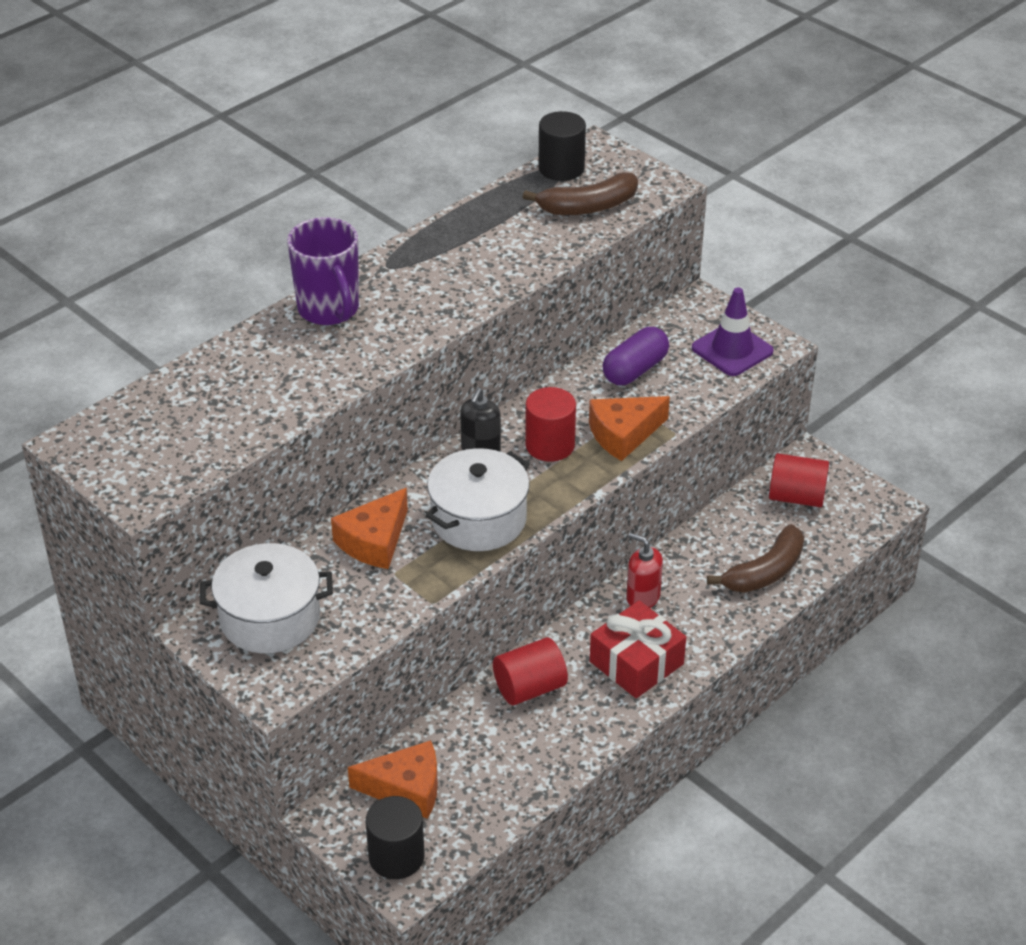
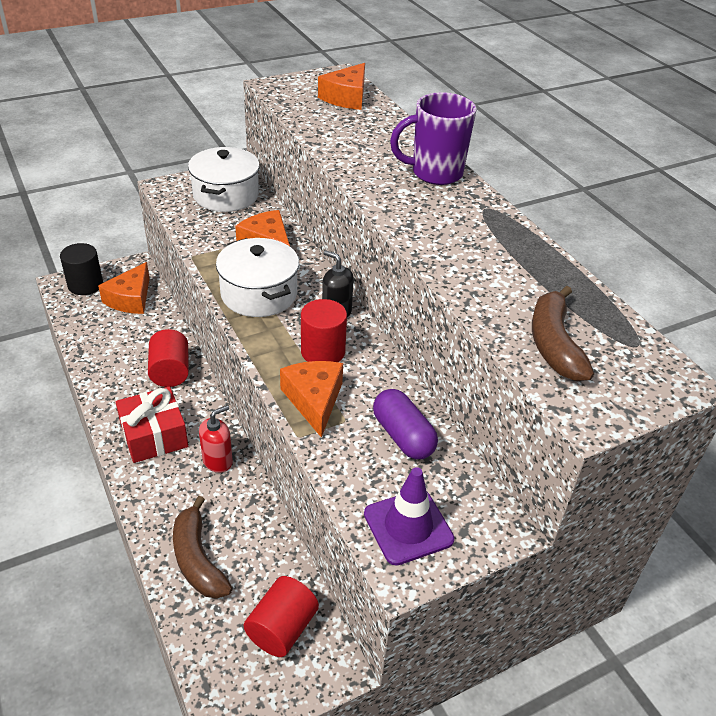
camera: 105 degrees right, 0 degrees up
(152, 418) = (346, 97): none -> orange cheese
(561, 168) = (634, 344): black cylinder -> none

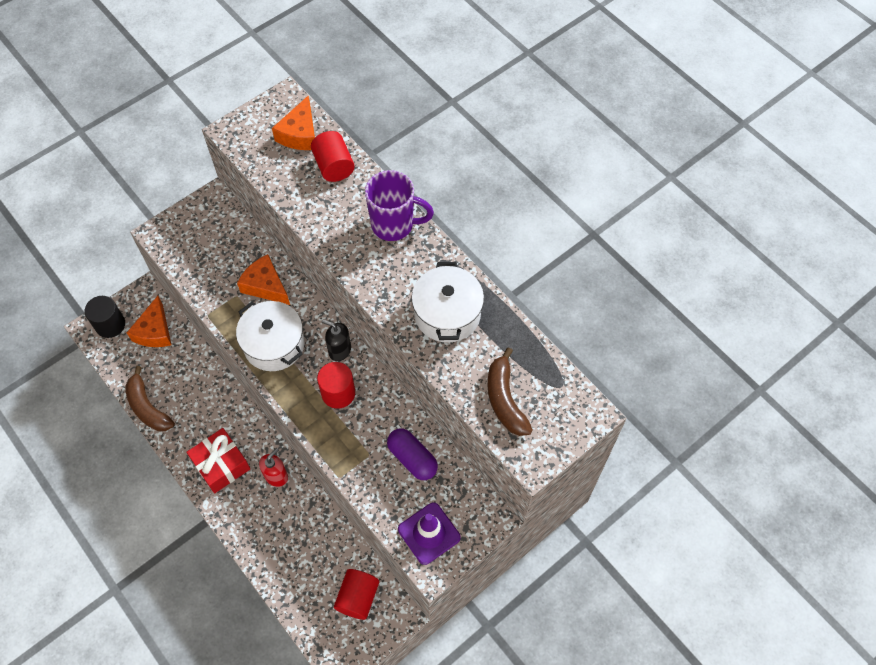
camera: 10 degrees left, 20 degrees up
(170, 372) = (214, 401): red cylinder -> red cylinder (334, 166)
(198, 559) = (286, 561): brown banana -> brown banana (148, 407)
(226, 195) = (213, 232): white pot -> white pot (447, 314)
(314, 400) = (342, 442): orange cheese -> none
(435, 173) = (394, 225): purple mug -> purple mug turned 150 degrees counterclockwise

